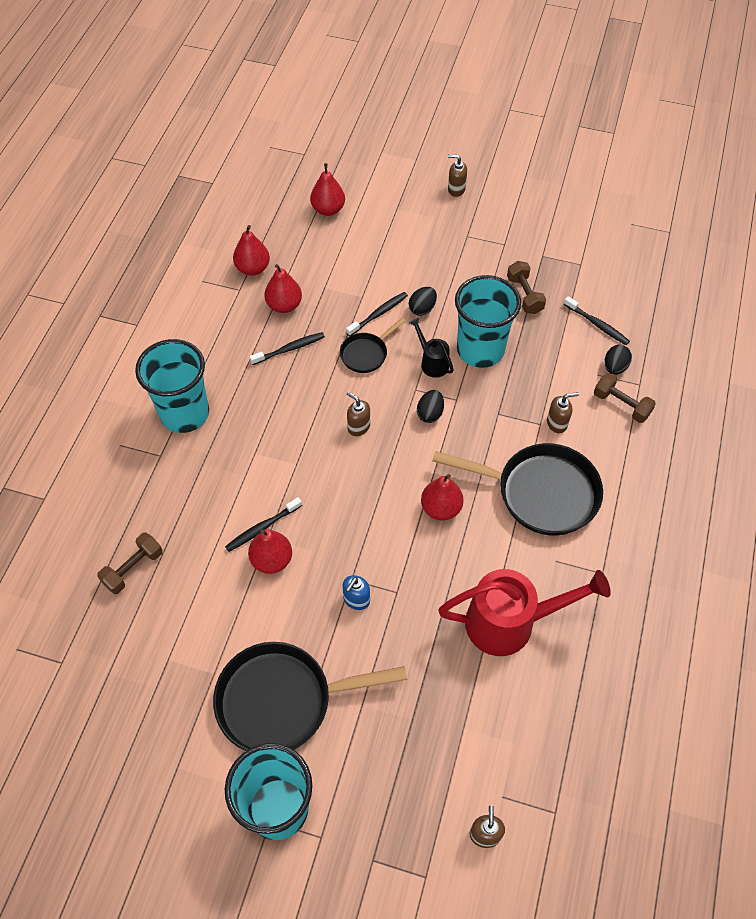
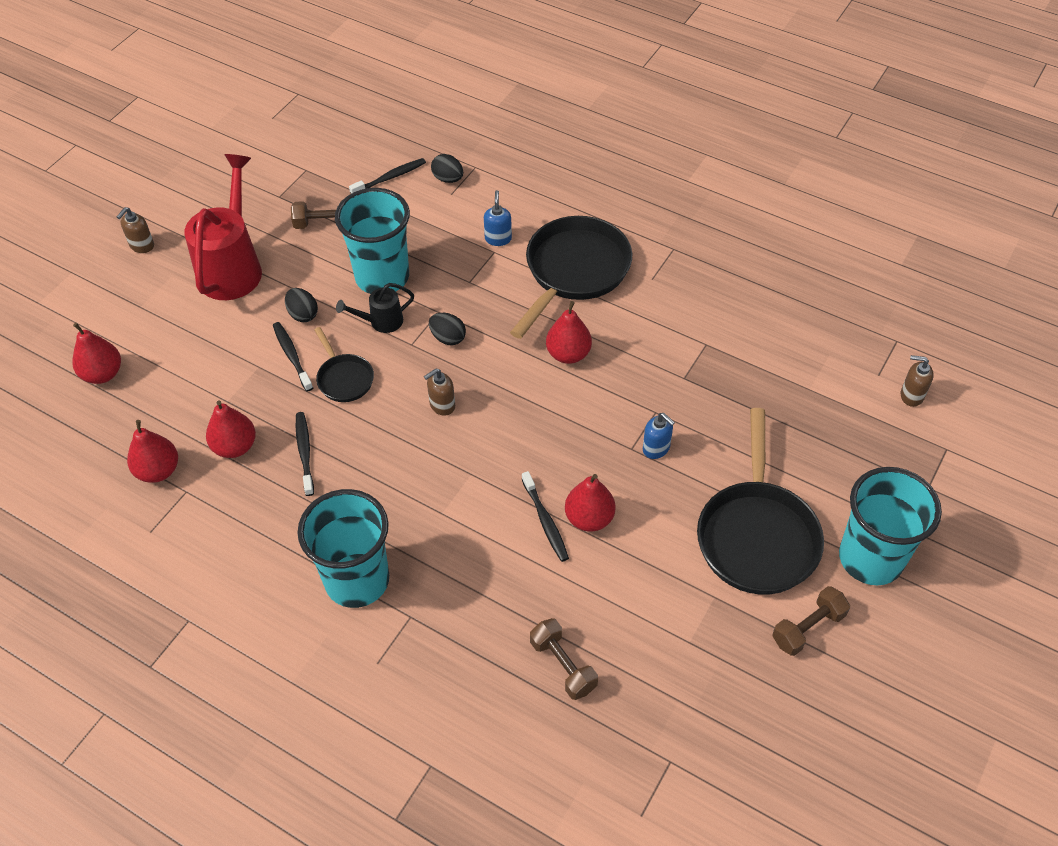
camera: 75 degrees left, 5 degrees down
(510, 623) = (709, 328): red watering can -> red watering can (233, 267)
(557, 423) = (498, 238): brown soap dispenser -> blue soap dispenser
(621, 405) = (494, 186): brown dumbbell -> brown dumbbell (808, 628)

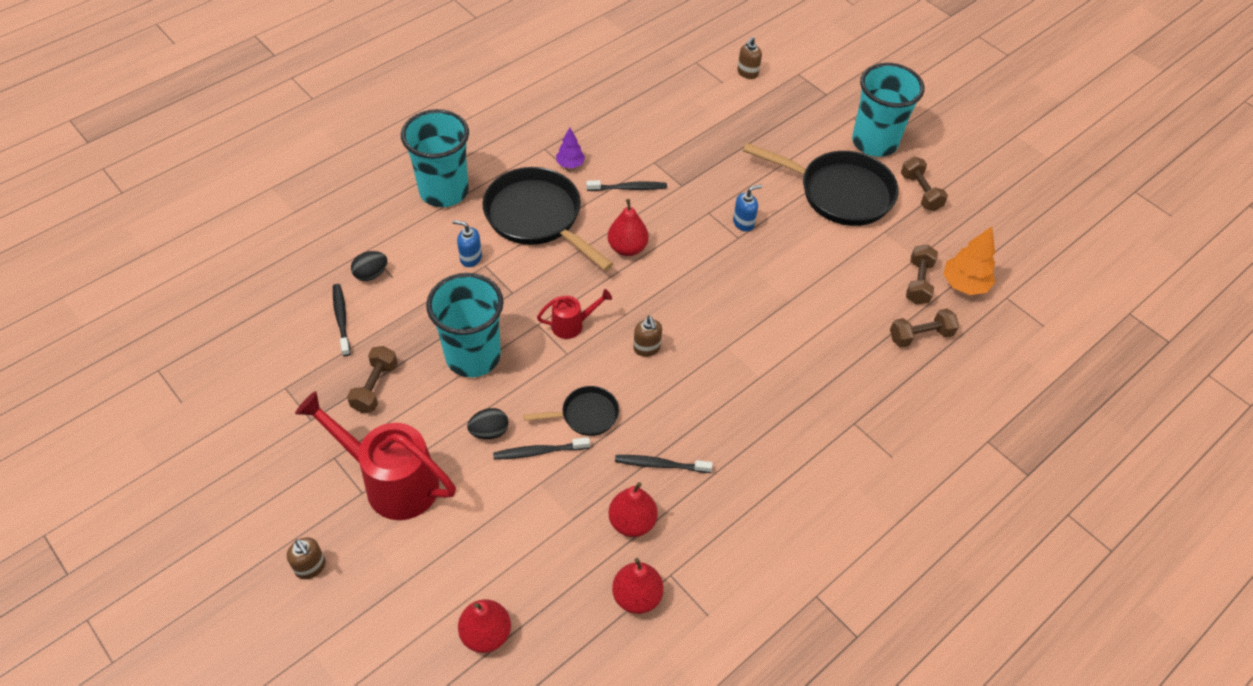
camera: 75 degrees left, 0 degrees up
(357, 580) = (810, 453): turquoise cup -> turquoise cup (444, 191)
(381, 322) = (529, 370): black watering can -> none
(448, 338) = (572, 325): black egg -> red watering can
(545, 521) = (789, 310): black toothbrush -> black toothbrush (628, 188)
(589, 518) = (795, 282): red pear -> none
(648, 650) = (918, 282): none -> brown dumbbell
(663, 275) = (570, 164): none -> purple tree
(669, 705) = (964, 284): none -> orange tree

